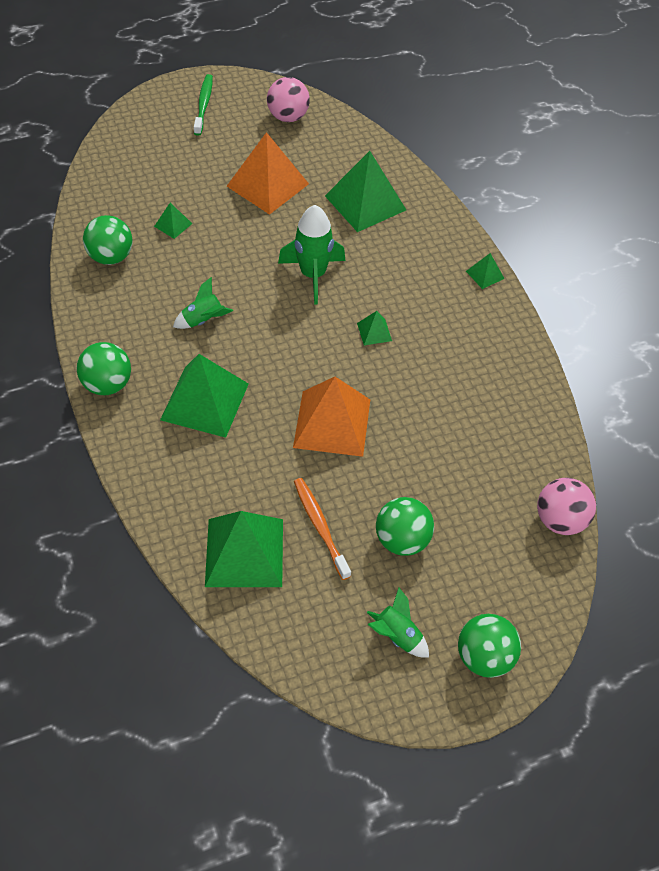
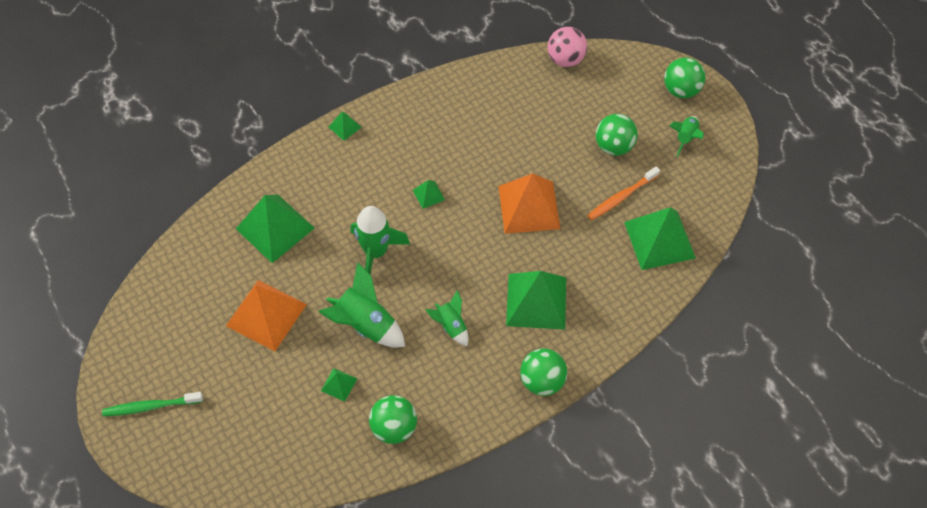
camera: 100 degrees left, 5 degrees up
(230, 254) = (365, 324): none -> green rocket
(288, 117) = (160, 319): pink ball -> none

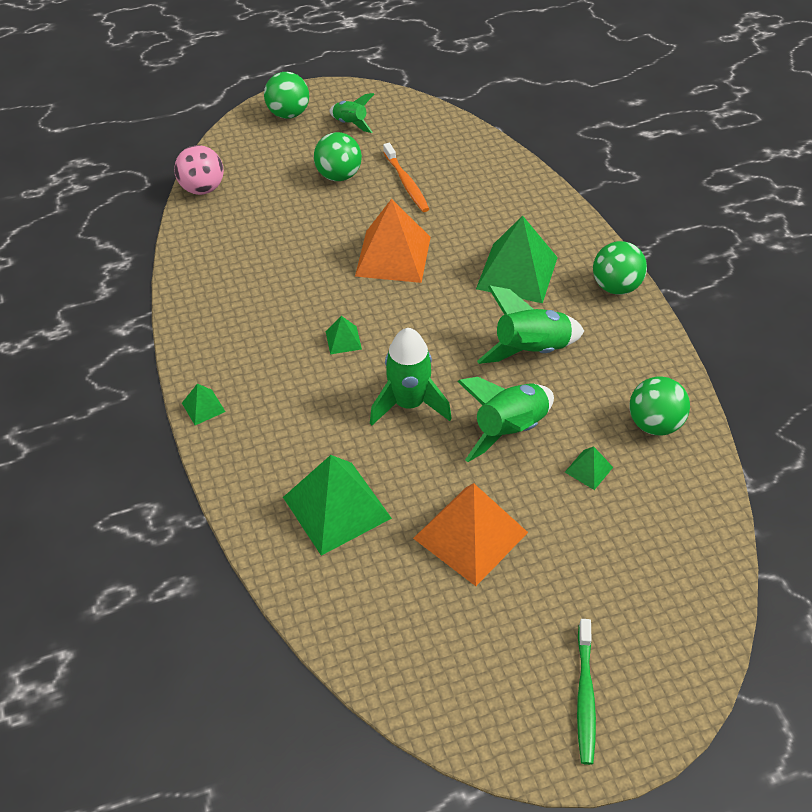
camera: 75 degrees left, 10 degrees down
(451, 325) = (531, 350): green rocket -> green rocket, size x1.69
(659, 239) = (468, 167): green pyramid -> none

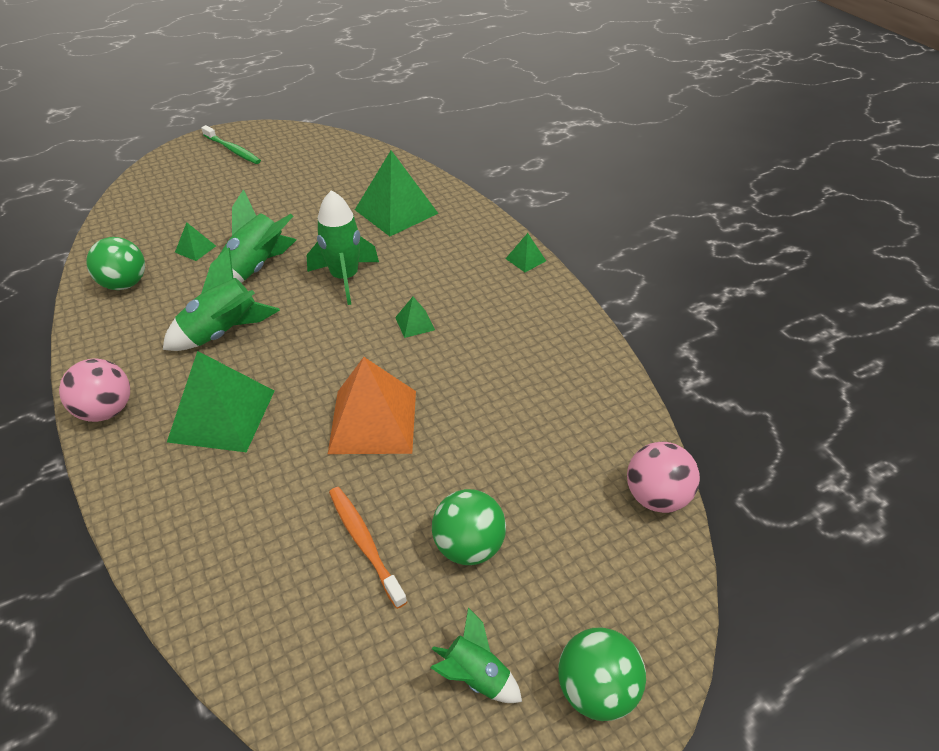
camera: 170 degrees right, 5 degrees down
(470, 535) = (296, 206): orange pyramid -> none
(585, 696) = (232, 150): green toothbrush -> green toothbrush turned 135 degrees clockwise
(616, 286) = (107, 410): green ball -> pink ball

